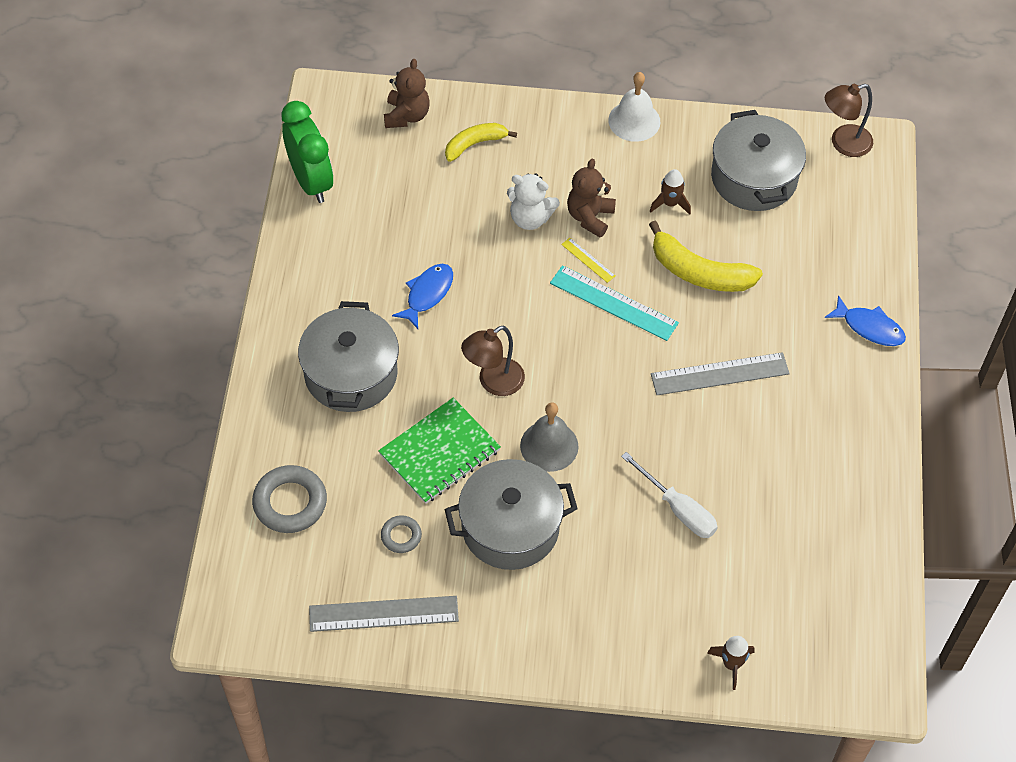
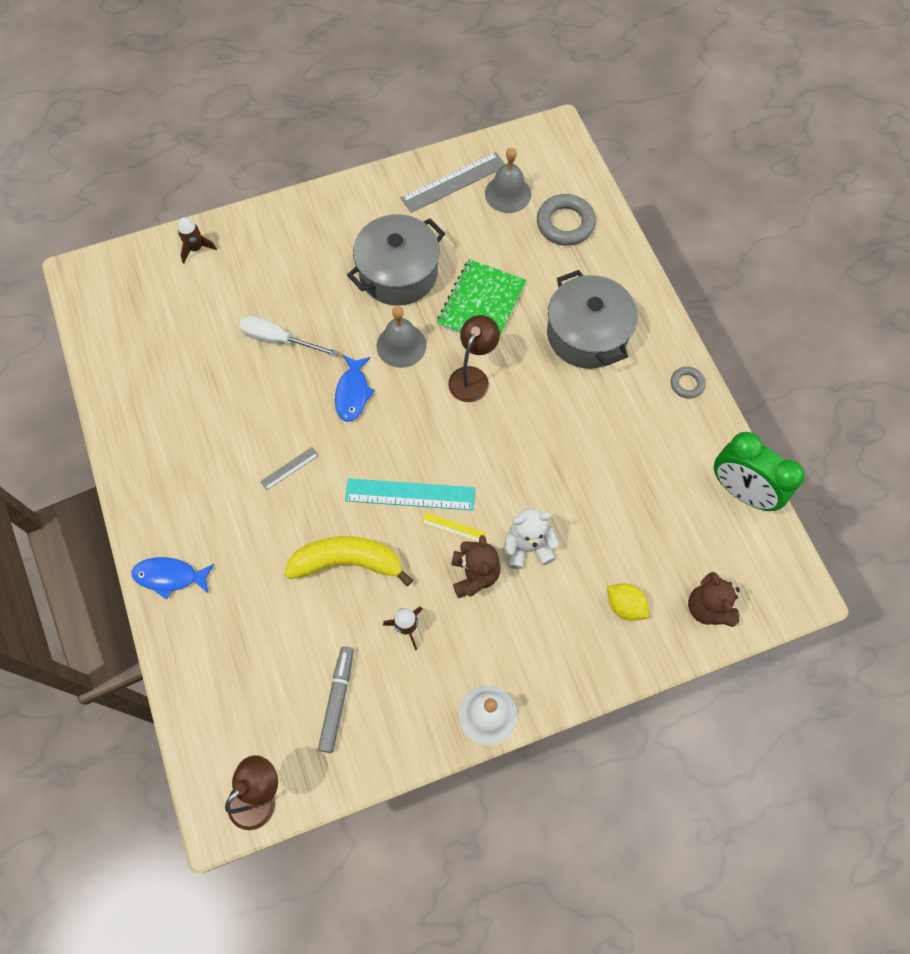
camera: 155 degrees right, 10 degrees up
(330, 569) = (508, 194): none -> grey bell
(401, 536) = (473, 235): grey ring -> grey ring (687, 384)
(427, 294) = (571, 429): blue fish -> blue fish (352, 393)
(474, 144) = (625, 605): yellow banana -> yellow lemon
(720, 374) = (289, 468): grey ruler -> grey ruler, size x0.49
(754, 178) = (337, 700): grey pot -> grey marker

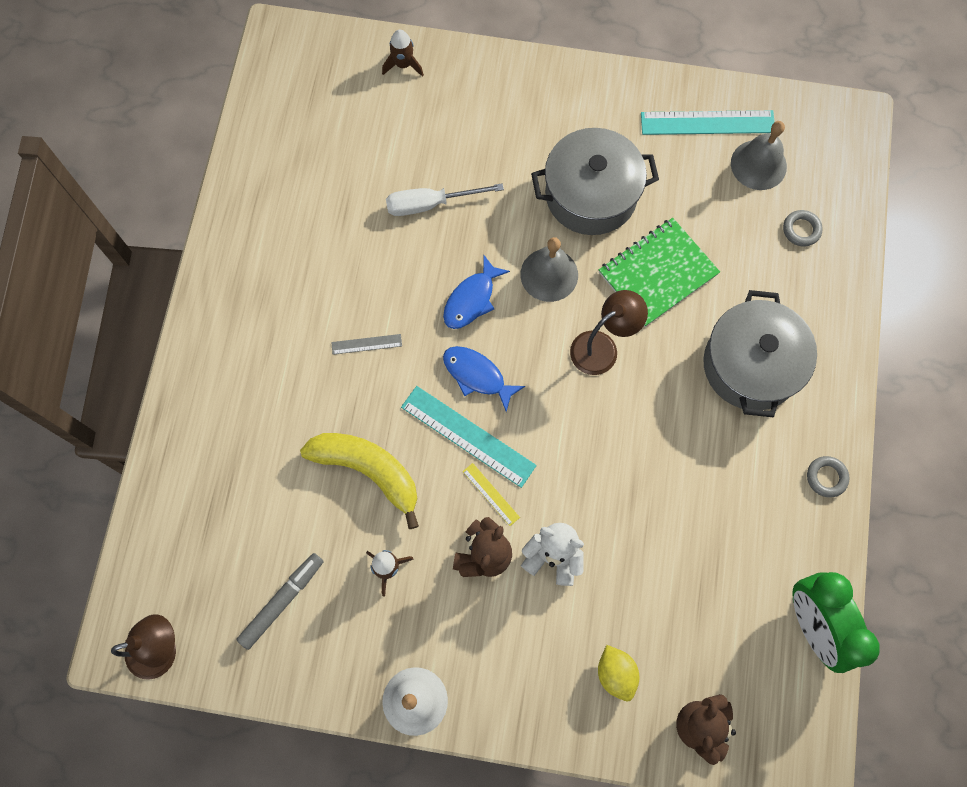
camera: 30 degrees right, 5 degrees up
(170, 576) = (197, 390): blue fish -> blue fish (477, 375)
(278, 340) = (430, 204): white screwdriver -> white screwdriver turned 60 degrees counterclockwise
(453, 182) = (707, 123): grey ruler -> turquoise ruler
(565, 223) = (801, 230): grey ring -> grey ring, size x0.55

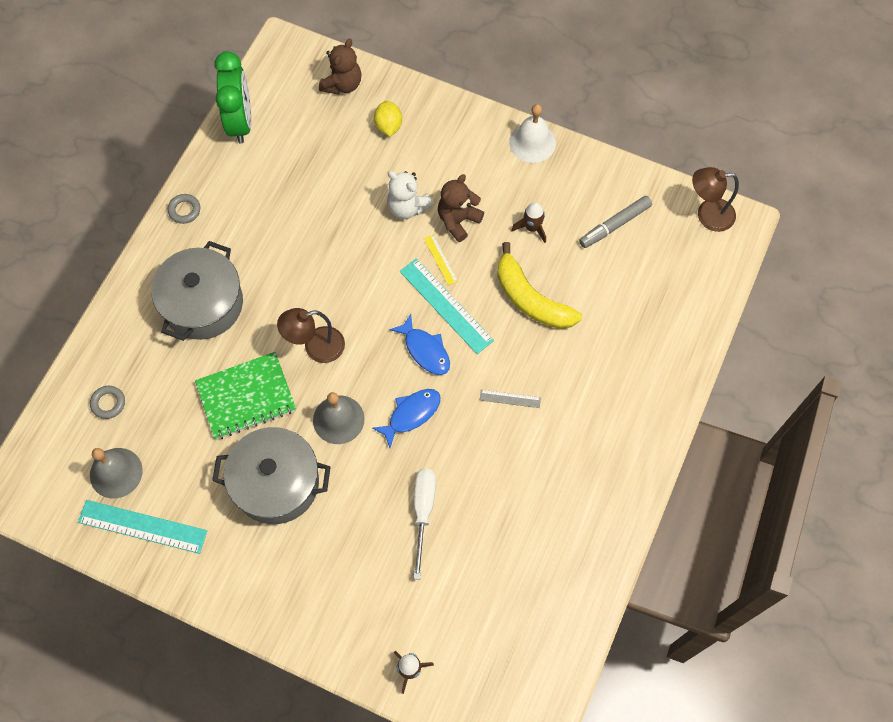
camera: 165 degrees left, 5 degrees down
(430, 204) = (423, 512): white screwdriver -> white screwdriver turned 90 degrees counterclockwise

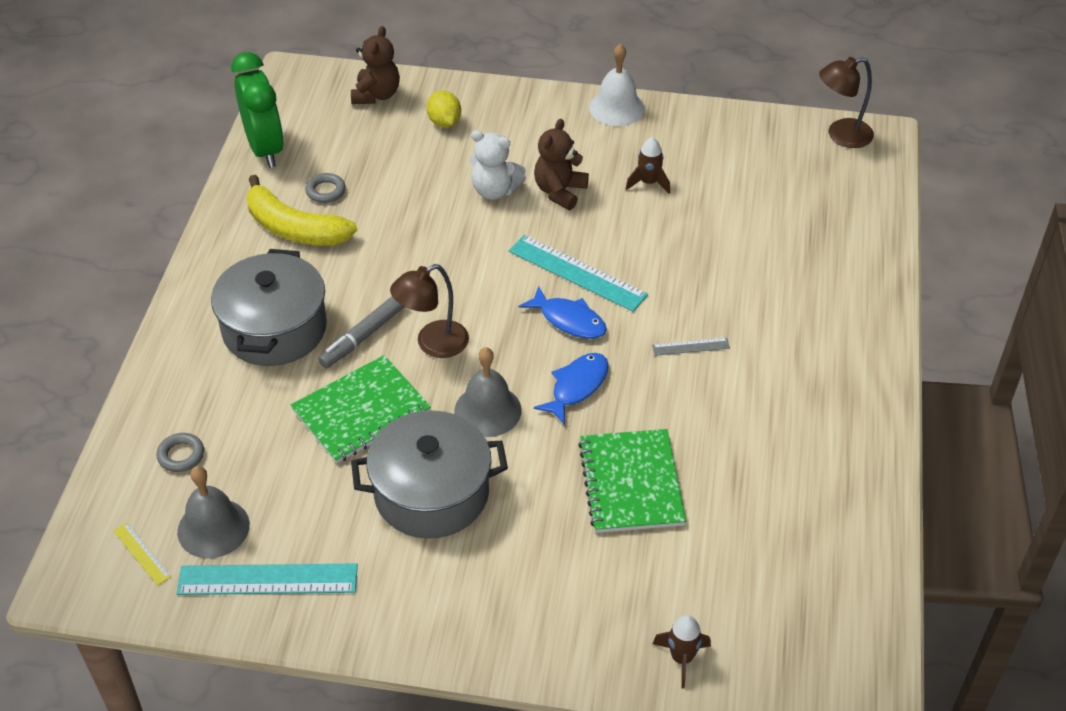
camera: 15 degrees left, 20 degrees down
(184, 210) = (222, 243): grey ring -> grey ring (326, 191)
(423, 512) = (631, 483): white screwdriver -> green notebook
(440, 259) = (553, 231): yellow ruler -> yellow ruler (142, 553)
(531, 299) = (675, 247): yellow banana -> yellow banana (294, 228)
(614, 225) = (742, 163): grey marker -> grey marker (364, 336)

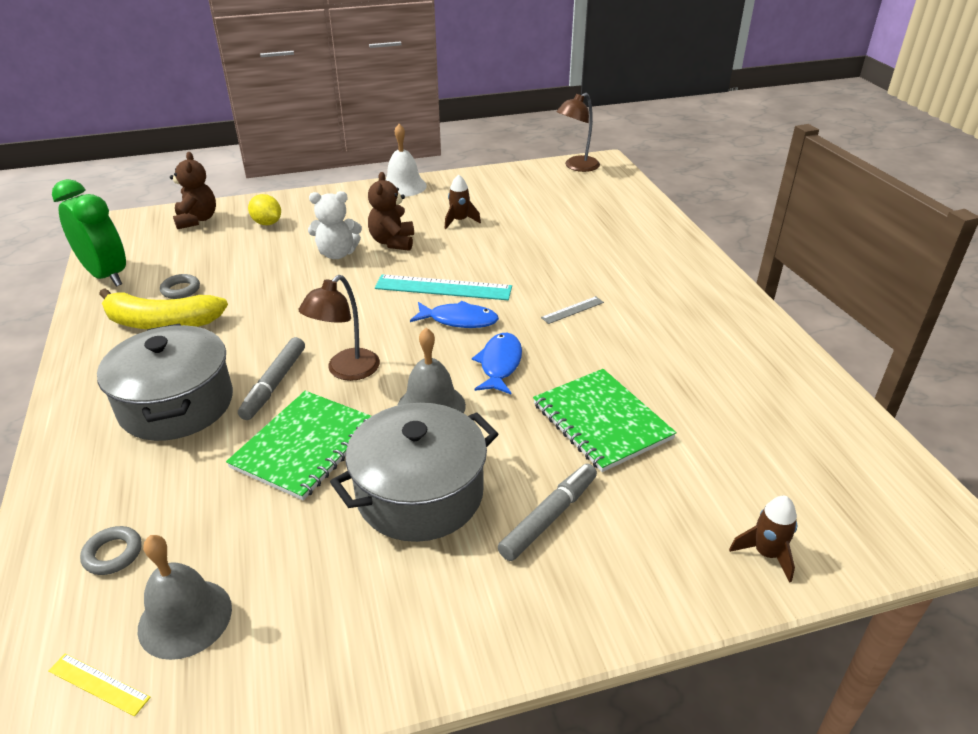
camera: 25 degrees left, 10 degrees down
(268, 579) = (280, 651): turquoise ruler -> none
(524, 555) = (549, 517): none -> grey marker

